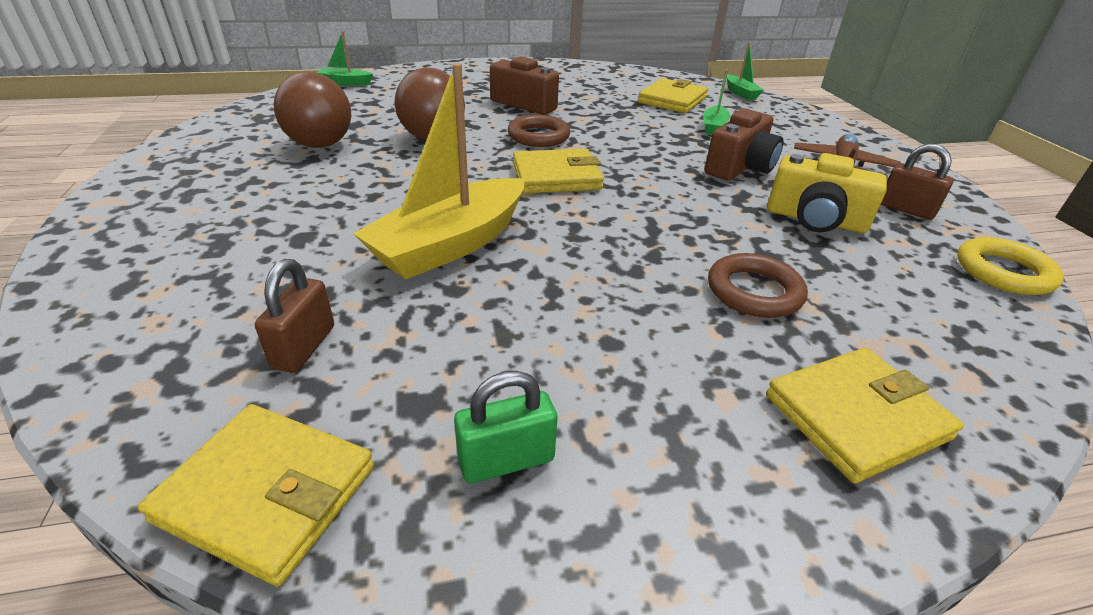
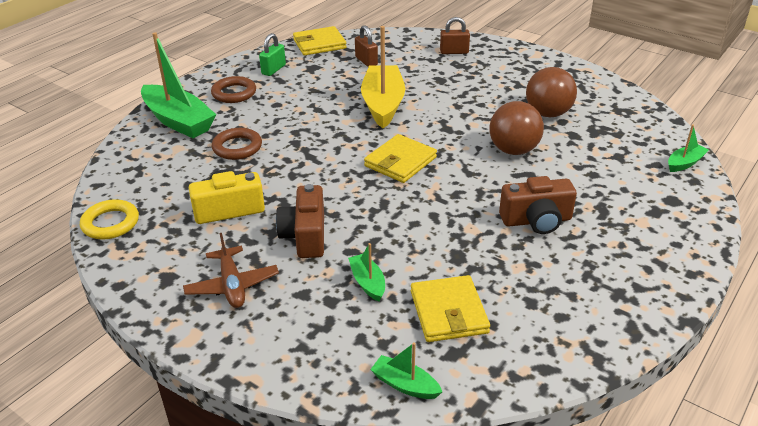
camera: 140 degrees right, 0 degrees up
(538, 136) = (464, 189): brown ring -> brown ring (234, 93)
(855, 416) = (178, 121): yellow wallet -> green boat
(906, 209) = (172, 252): brown padlock -> brown padlock (454, 52)

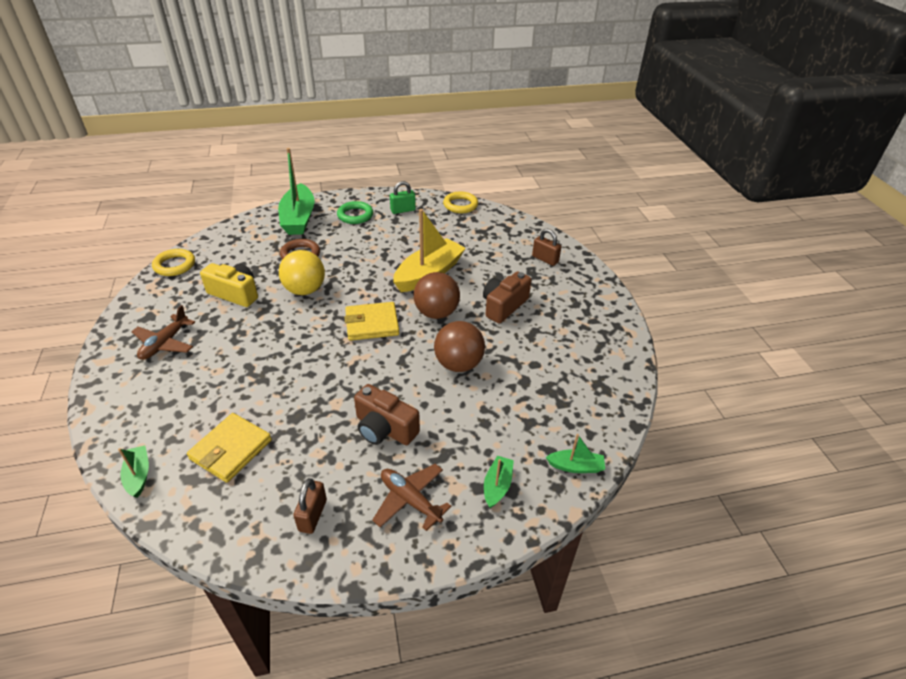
camera: 40 degrees right, 5 degrees up
(234, 93) = (355, 215): brown ring -> green ring
(294, 170) = (305, 290): none -> yellow ball
(305, 236) = (243, 338): brown camera -> brown camera (503, 306)
(319, 44) = (460, 205): yellow wallet -> yellow ring
(366, 61) = (470, 234): brown padlock -> brown padlock (313, 515)
(368, 282) = (224, 394): green boat -> green boat (497, 486)
(548, 113) = (533, 351): brown ball -> brown ball (436, 313)
(629, 248) = (410, 500): none -> brown plane

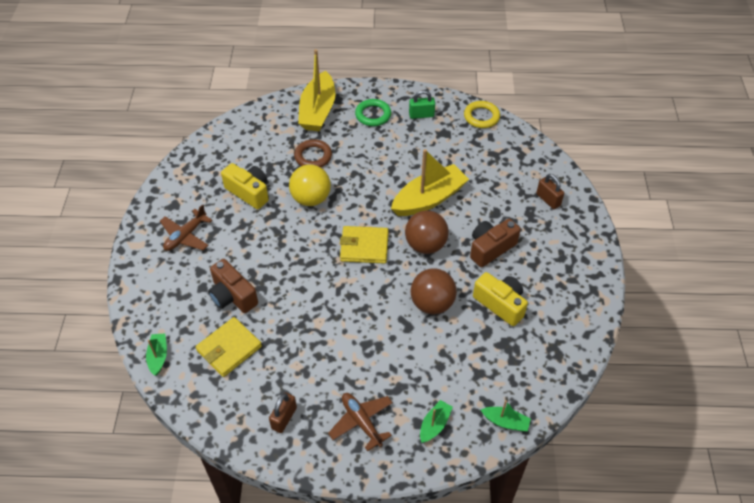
camera: 15 degrees right, 10 degrees up
(174, 265) = (199, 151): yellow ring -> none
(298, 218) = (318, 111): green boat -> yellow boat
(384, 428) = (354, 354): brown camera -> brown camera (232, 296)
(530, 353) = (500, 304): none -> yellow camera

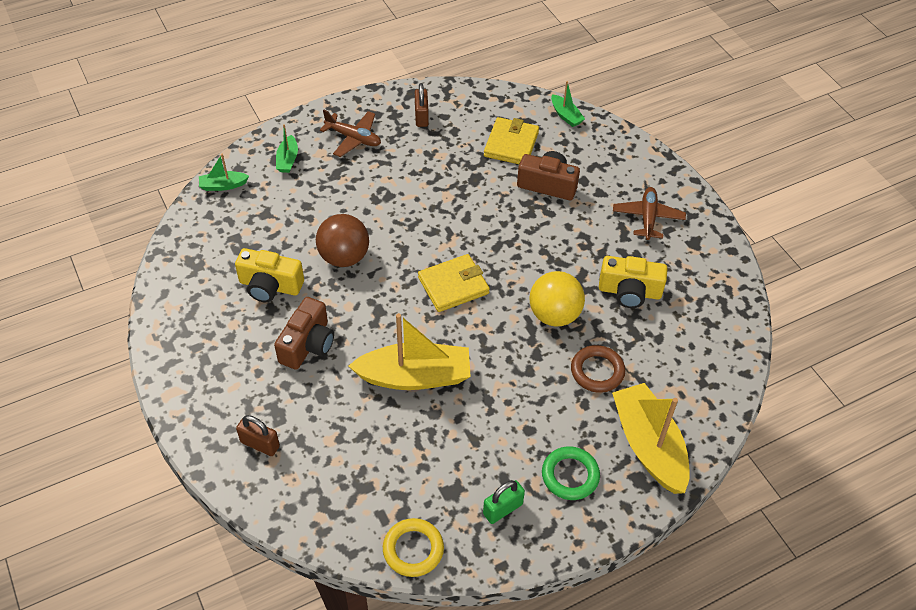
camera: 150 degrees right, 0 degrees up
(425, 245) = (386, 316): brown ball -> none
(429, 199) = (414, 376): yellow boat -> yellow boat turned 120 degrees counterclockwise

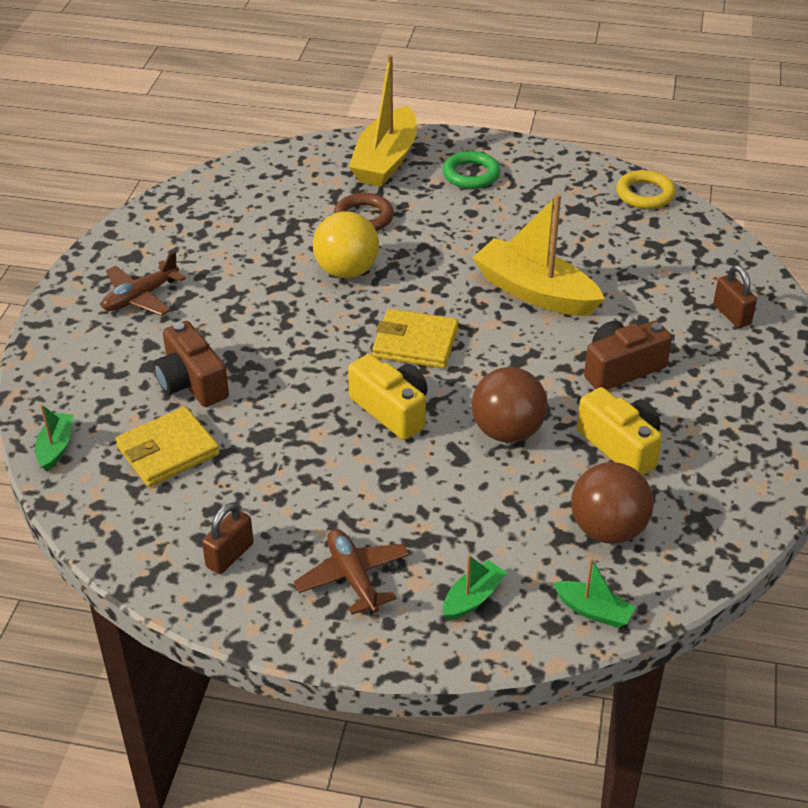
camera: 140 degrees left, 10 degrees down
(243, 230) = (607, 530): none -> brown ball
(502, 509) = (548, 182): green padlock -> none
(629, 292) = (252, 252): yellow camera -> yellow camera (392, 410)

